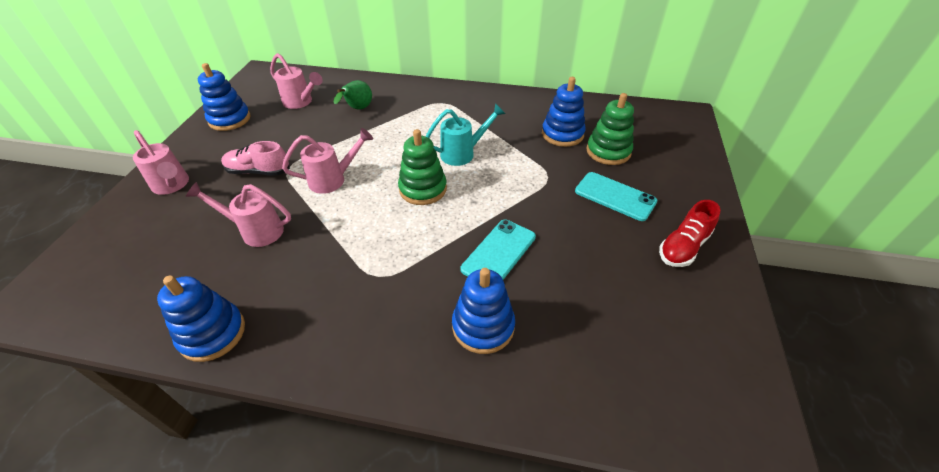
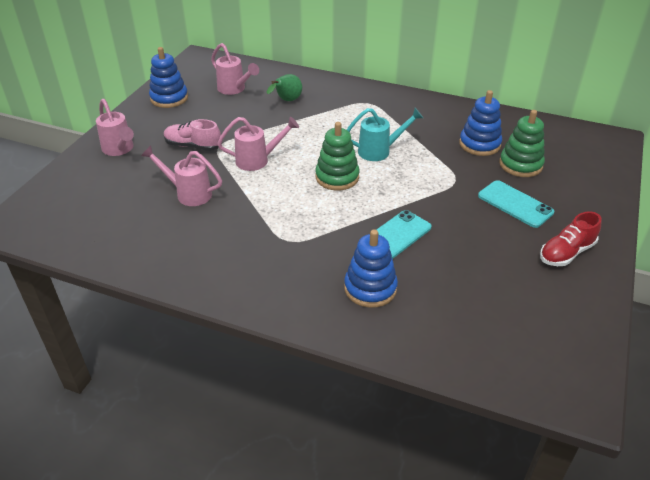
camera: 10 degrees right, 5 degrees down
(212, 333) = (152, 263): blue stacking toy -> none

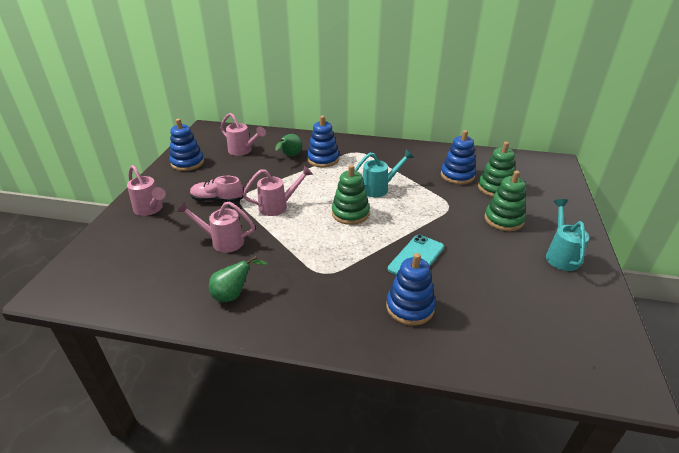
camera: 10 degrees left, 5 degrees down
(188, 252) = (234, 294): none -> green pear
(324, 108) = (323, 159): none -> blue stacking toy
(515, 204) = (504, 219): turquoise phone -> green stacking toy
(566, 253) = (560, 255): red shoe -> turquoise watering can

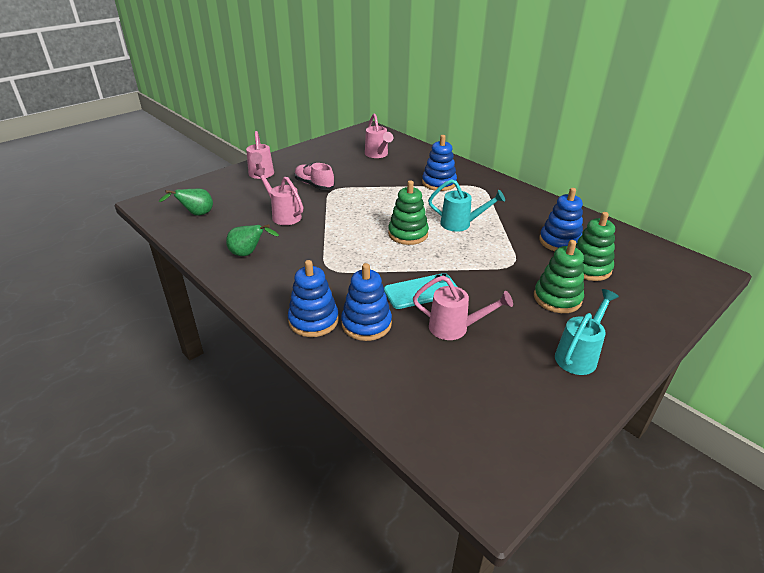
camera: 35 degrees right, 0 degrees up
(187, 163) = (324, 150): blue stacking toy -> blue stacking toy (313, 320)
(278, 206) = (354, 206): pink watering can -> pink watering can (455, 328)
(290, 156) = (412, 171): green pear -> green pear (196, 214)

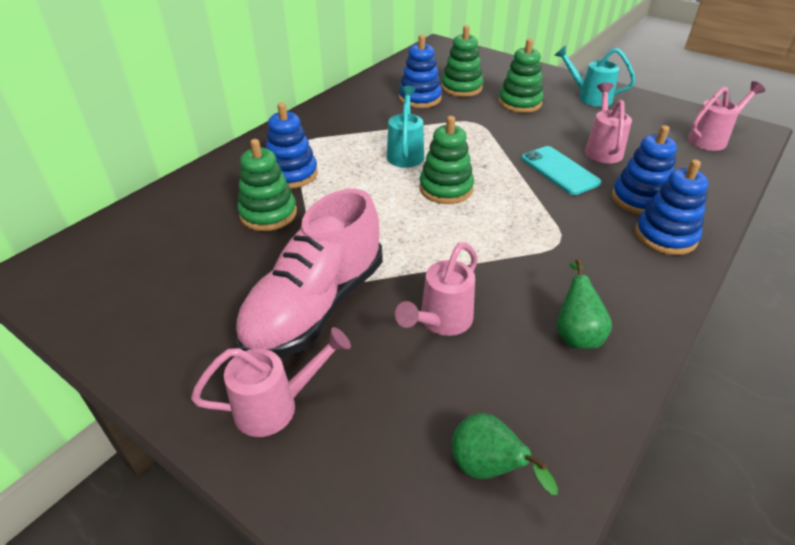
camera: 100 degrees left, 5 degrees up
(314, 185) = (315, 306): pink shoe -> pink shoe, size x1.88
(378, 155) = (178, 245): pink watering can -> pink watering can (712, 139)
(397, 176) = (268, 214): none -> green stacking toy

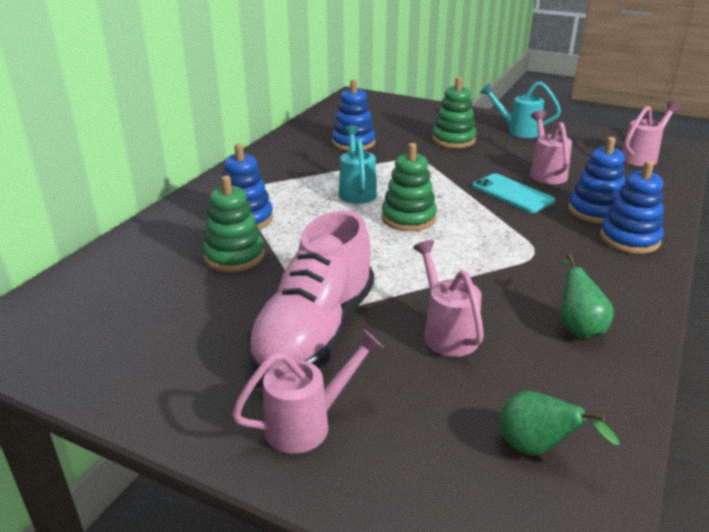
camera: 10 degrees left, 10 degrees down
(441, 322) = (446, 332): pink watering can -> pink watering can turned 135 degrees clockwise
(461, 88) = (391, 131): green stacking toy -> none

